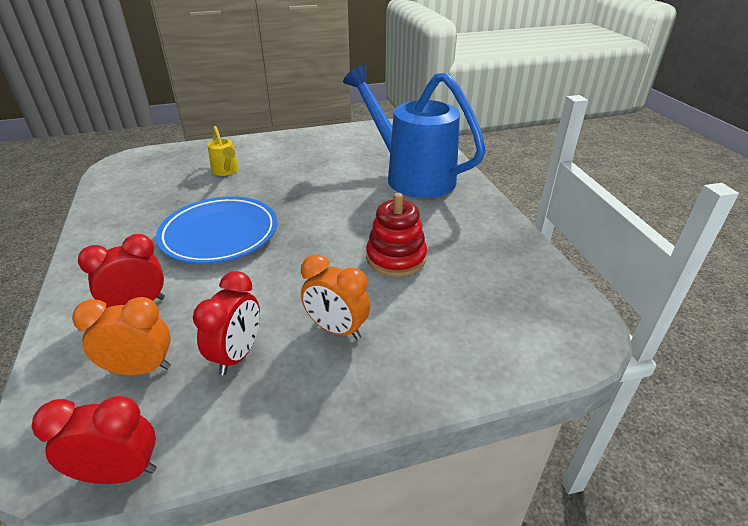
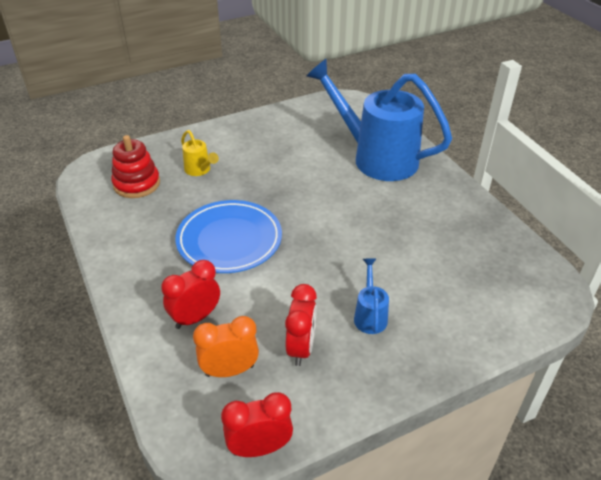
camera: 10 degrees left, 5 degrees up
(337, 329) = (370, 316): orange clock -> blue watering can
(396, 258) = (393, 245): red stacking toy -> red stacking toy (137, 184)

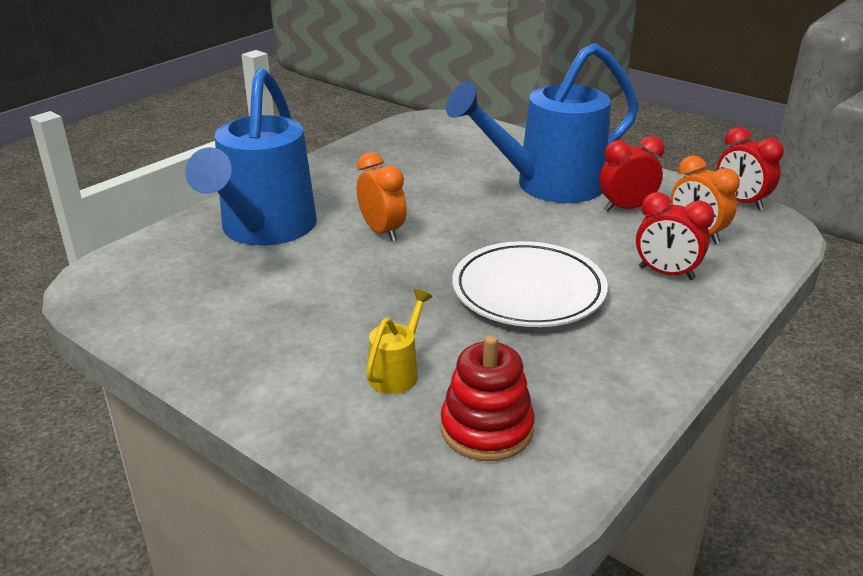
camera: 115 degrees left, 10 degrees down
(229, 240) = (528, 291): blue plate -> white plate
(345, 202) = (382, 232): none -> orange clock
(370, 316) = (549, 186): blue watering can -> blue watering can, size x2.47

